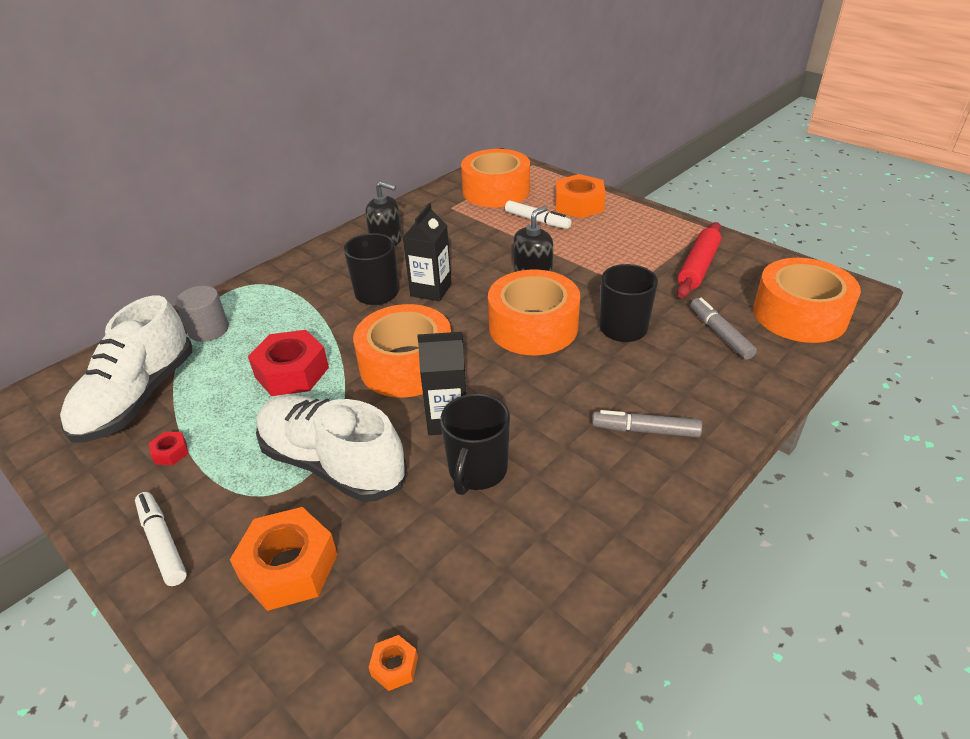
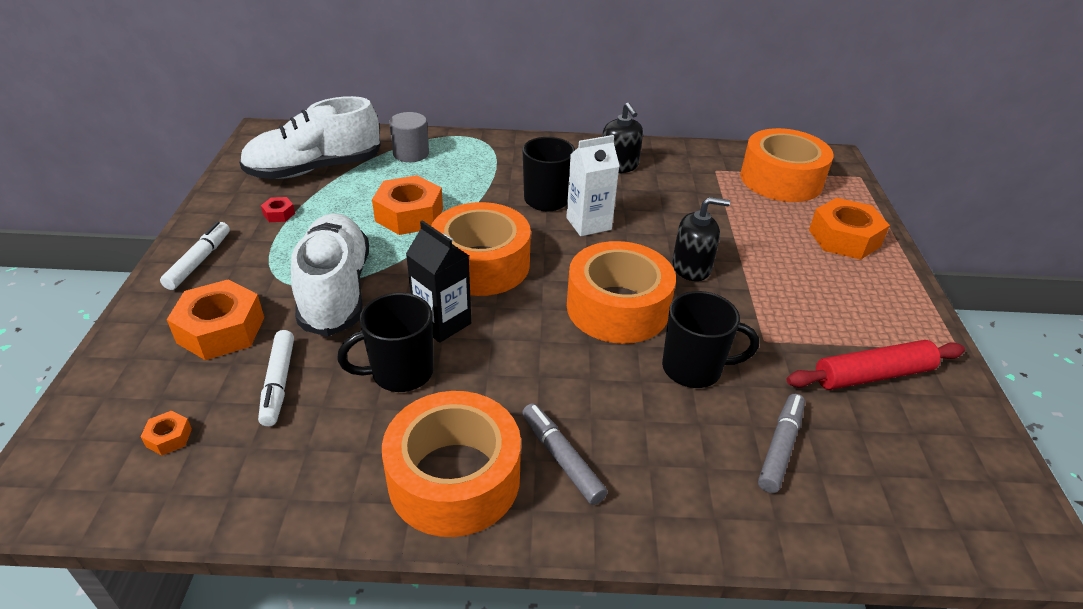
camera: 45 degrees right, 0 degrees up
(291, 372) = (409, 215): red nut -> orange nut
(431, 290) = (588, 224): black carton -> white carton
(537, 220) = (775, 227): white marker -> white marker (278, 383)
(799, 314) = (911, 505): orange tape -> orange tape (454, 478)

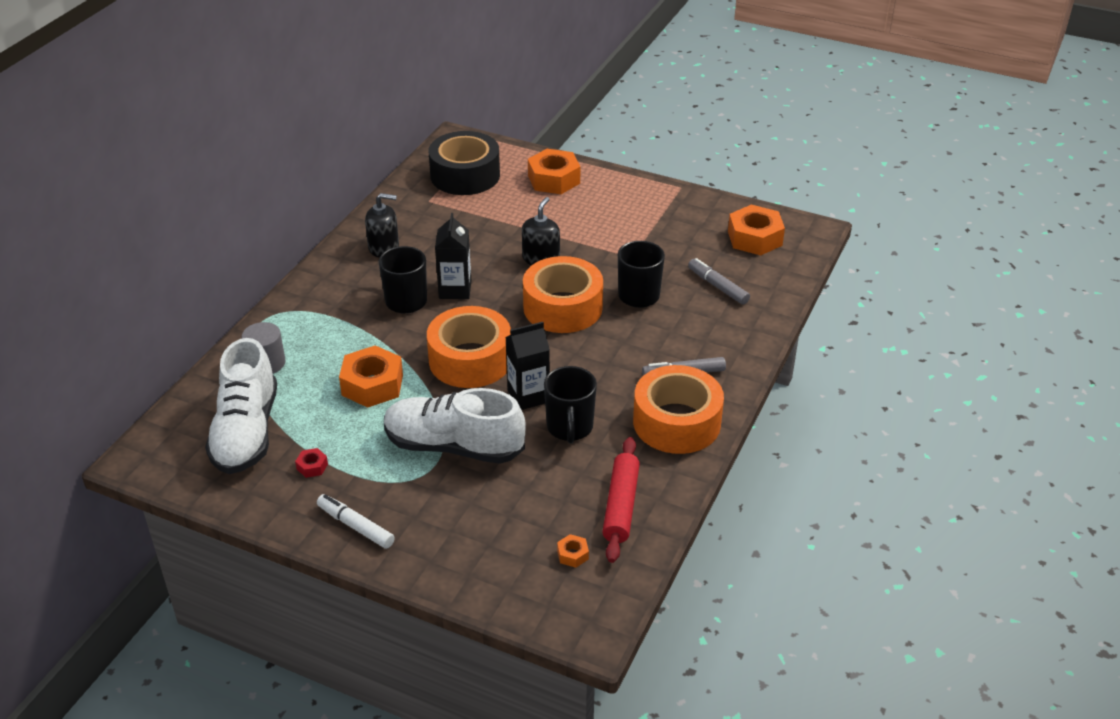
camera: 65 degrees left, 0 degrees up
(221, 330) = (464, 519): orange nut -> orange nut (754, 238)
(278, 383) = (546, 492): white marker -> none
(588, 224) = (455, 289): white carton -> black carton
(781, 179) = (465, 175): orange tape -> black tape
(872, 375) = (683, 228): red rolling pin -> red rolling pin (621, 505)

